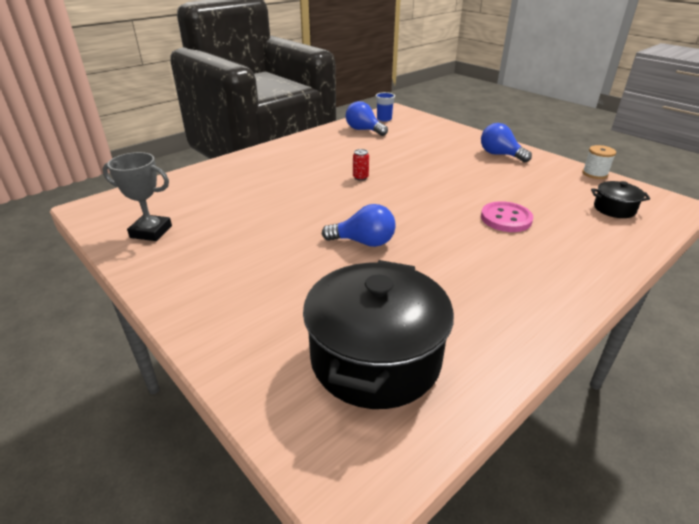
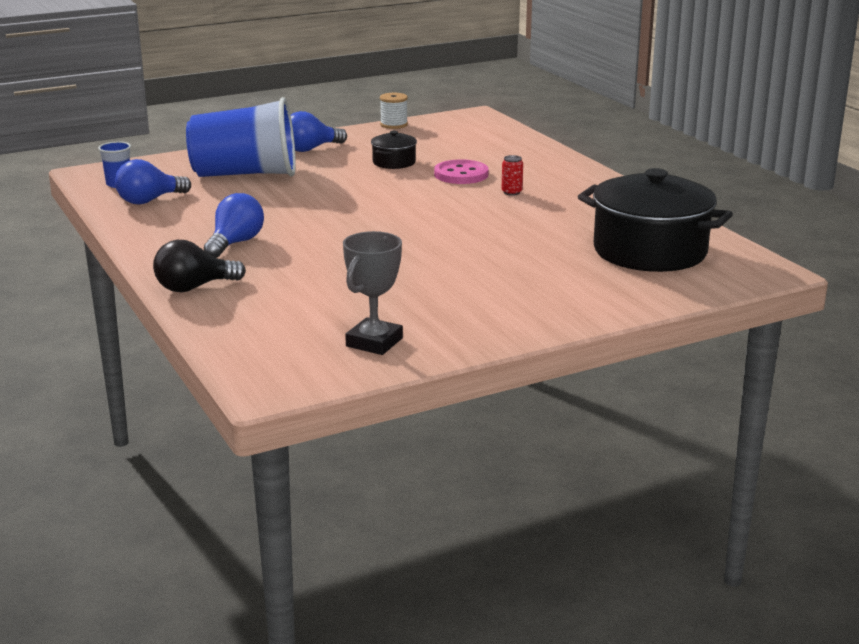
camera: 75 degrees left, 10 degrees down
(236, 164) = (194, 287): none -> black light bulb
(360, 177) = (311, 220): red can -> red can (511, 192)
(364, 242) = (470, 236): blue light bulb -> blue light bulb (235, 243)
(429, 145) = (245, 174): none -> blue cup
(614, 209) = (469, 135): black pot -> black pot (394, 162)

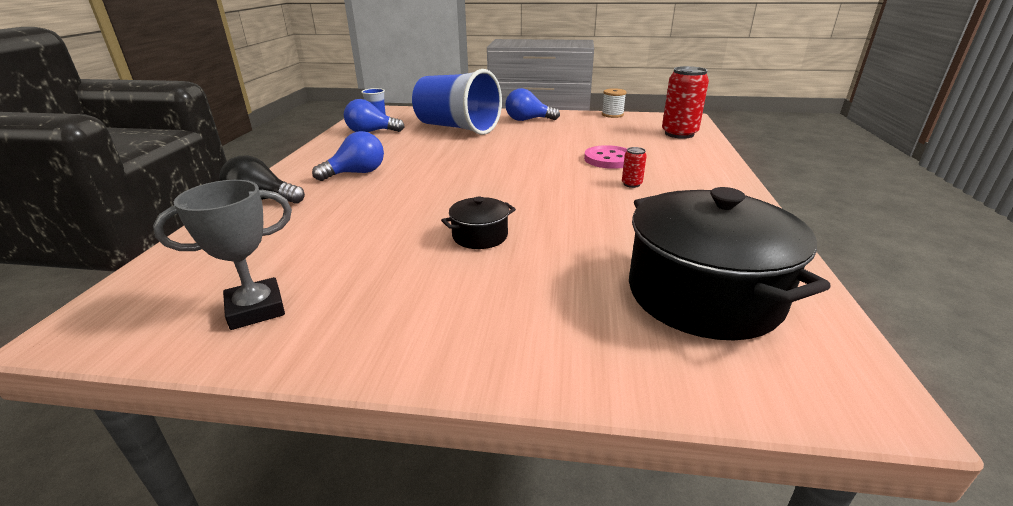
camera: 35 degrees right, 5 degrees up
(394, 162) = (570, 139): black pot -> black pot (480, 236)
(490, 135) = (679, 134): none -> red can

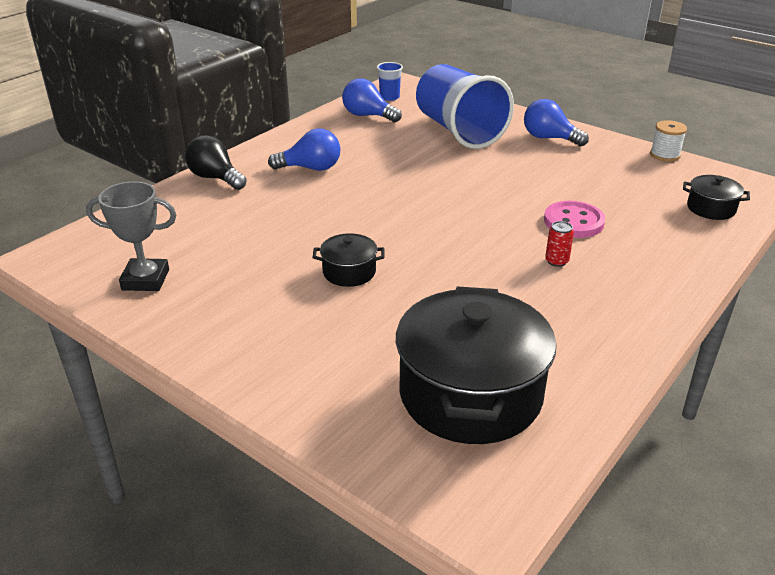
camera: 30 degrees right, 5 degrees up
(679, 134) = (711, 208): red can -> black pot

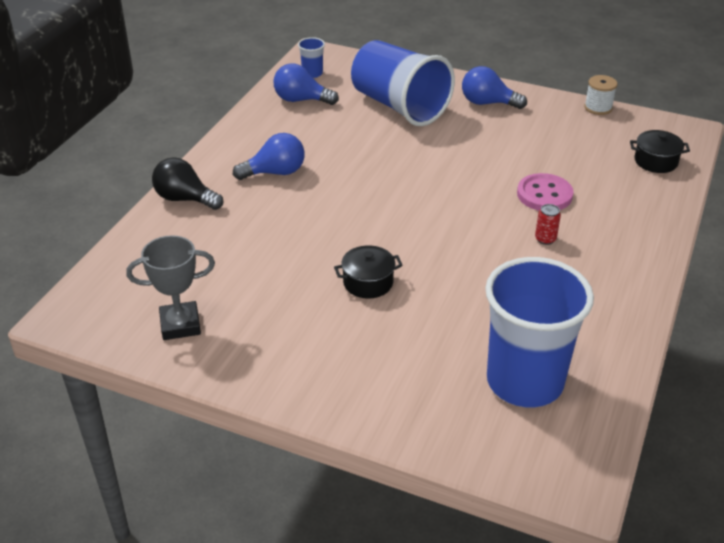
camera: 15 degrees left, 5 degrees up
(470, 394) = (524, 382): black pot -> blue cup

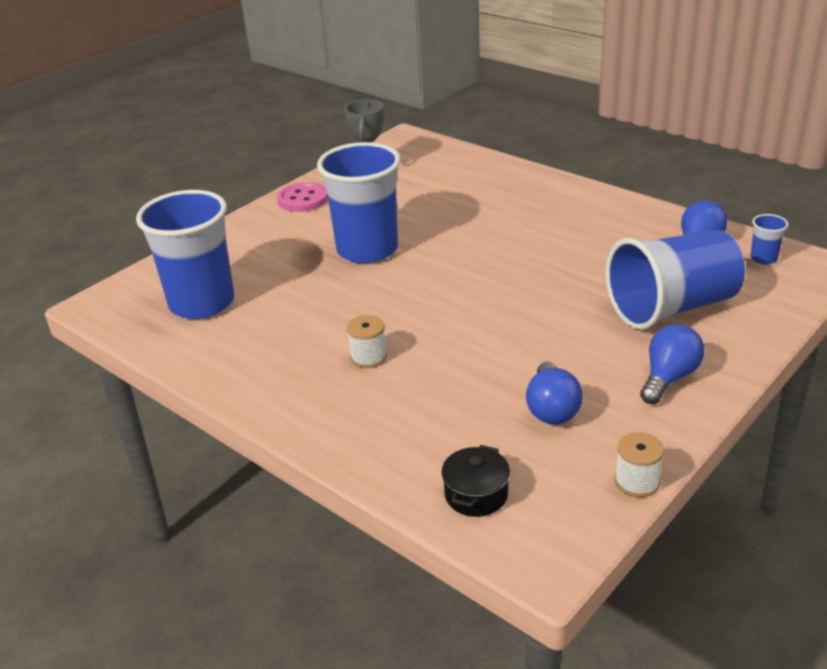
camera: 110 degrees right, 5 degrees down
(185, 199) = (529, 179): black light bulb -> none
(275, 172) = (554, 221): blue light bulb -> blue light bulb (551, 409)
(368, 282) = (367, 249): black pot -> blue cup
(544, 195) = (445, 376): pink button -> pink button (302, 199)
(545, 239) = (368, 357): red can -> white spool

